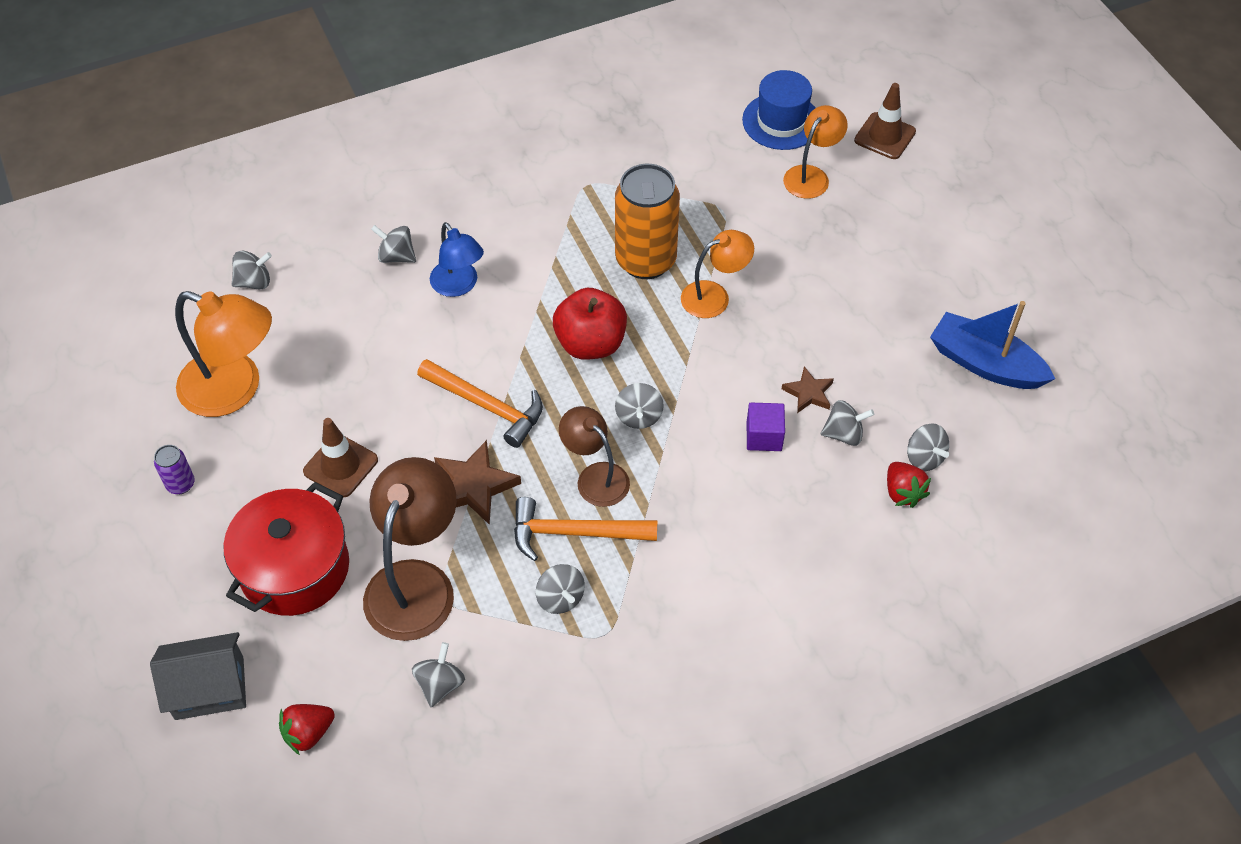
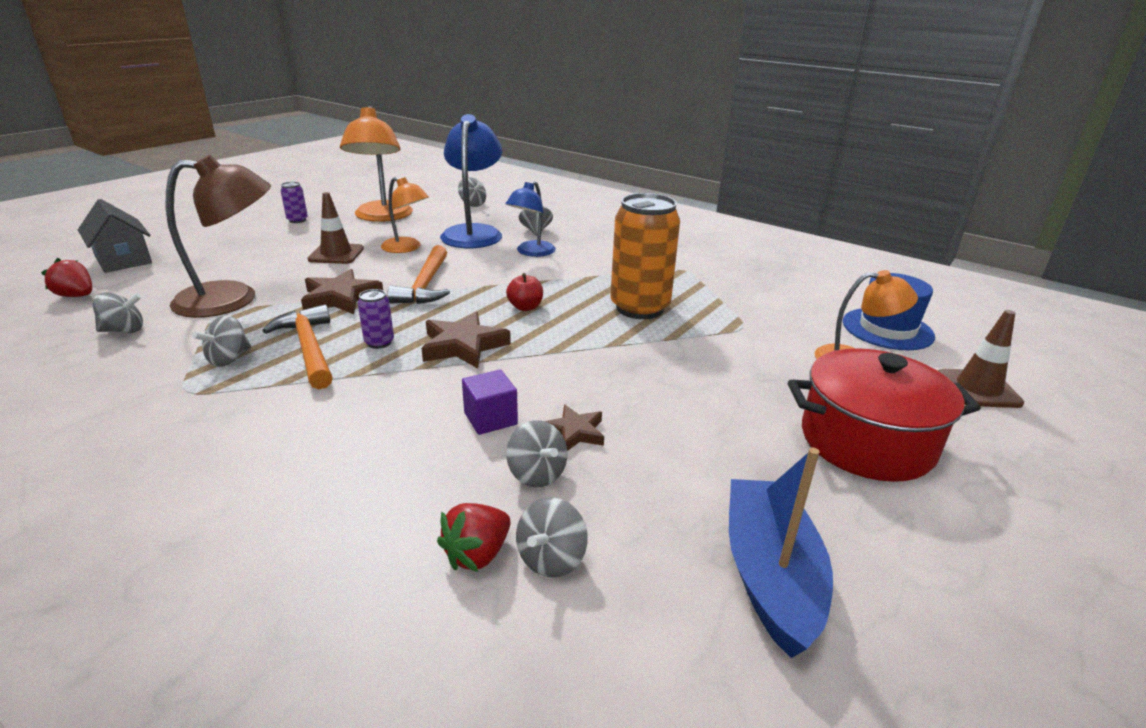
camera: 60 degrees right, 25 degrees down
(294, 568) = (236, 261): red pot -> red pot (866, 441)
(360, 315) = (473, 232): none -> blue lamp
(590, 343) = (525, 307): red apple -> red apple, size x0.53
(595, 477) = (379, 342): brown lamp -> purple can
(639, 416) = (463, 346): grey spinning top -> brown star
(714, 296) = (640, 347): orange lamp -> orange lamp (407, 248)

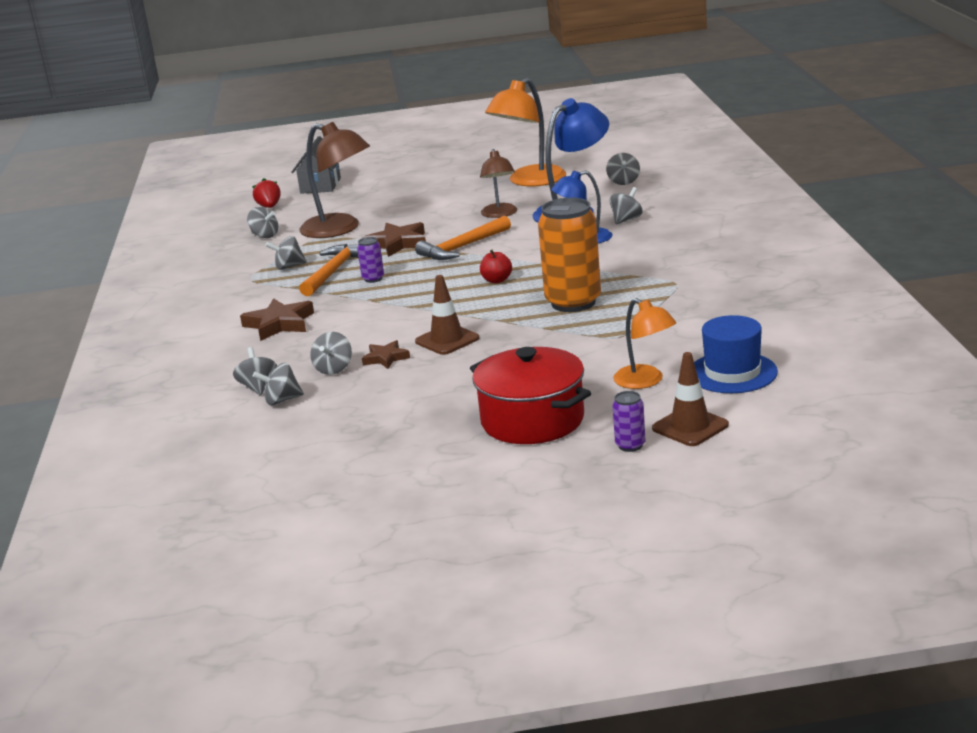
camera: 50 degrees right, 5 degrees down
(297, 220) = (465, 173): purple can -> purple can (630, 445)
(336, 254) = (446, 209): brown traffic cone -> brown traffic cone (447, 340)
(407, 248) = (500, 214): orange lamp -> brown lamp
(463, 346) = (414, 294): brown star -> brown star (279, 324)
(477, 554) = (258, 387): red strawberry -> grey spinning top
(490, 418) = (358, 337): purple cube -> none
(770, 575) = (354, 442): blue boat -> none

